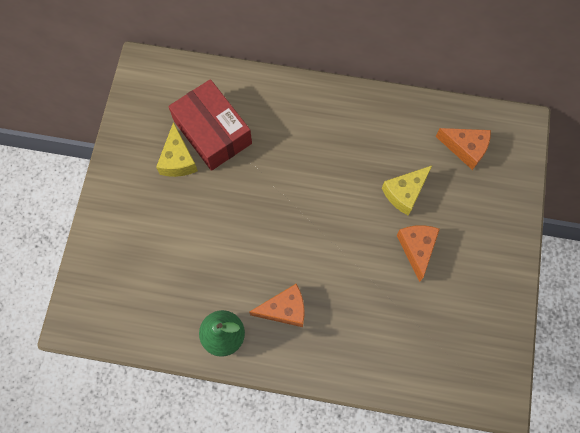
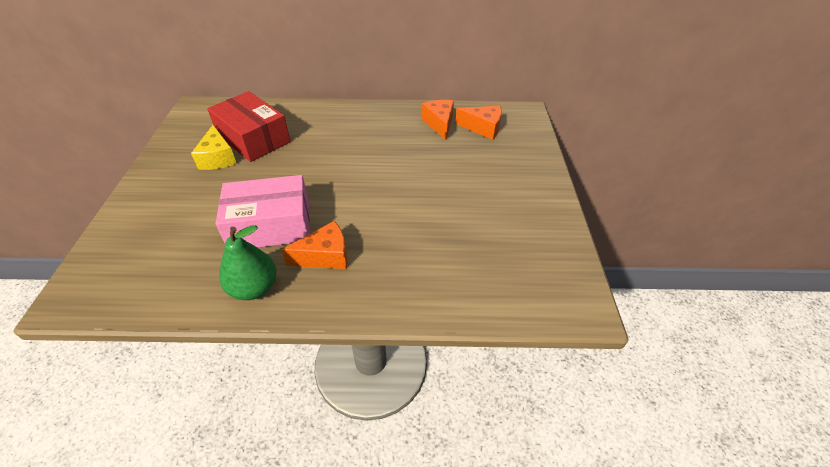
camera: 10 degrees left, 25 degrees down
(235, 264) = (270, 225): none -> pink box
(405, 193) = (436, 159): yellow cheese -> none
(416, 248) = (456, 194): orange cheese -> orange cheese (439, 124)

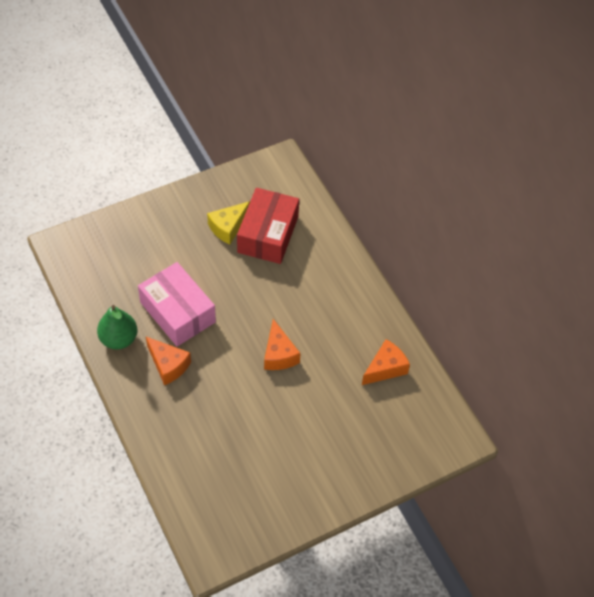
camera: 60 degrees right, 10 degrees up
(483, 128) = (403, 409): orange cheese -> orange cheese (279, 354)

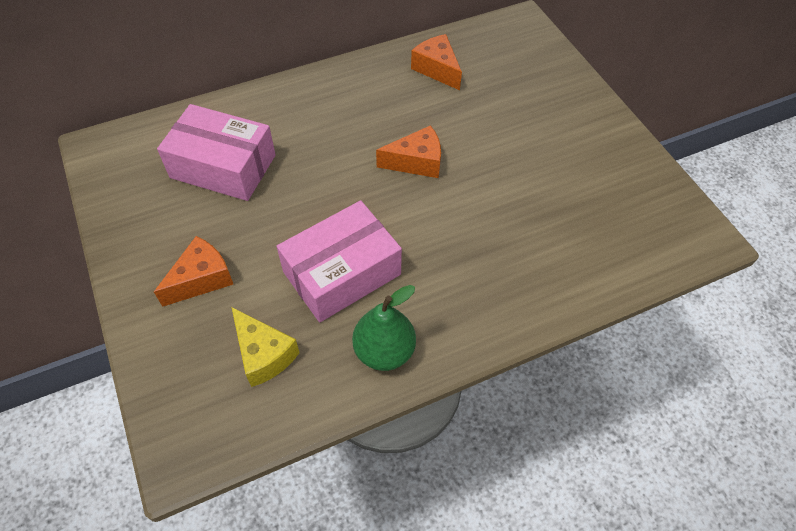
camera: 85 degrees left, 0 degrees up
(168, 365) = (431, 284): orange cheese -> orange cheese (201, 279)
(228, 227) = (200, 210): yellow cheese -> yellow cheese (264, 354)
(268, 234) = (223, 166): red box -> pink box

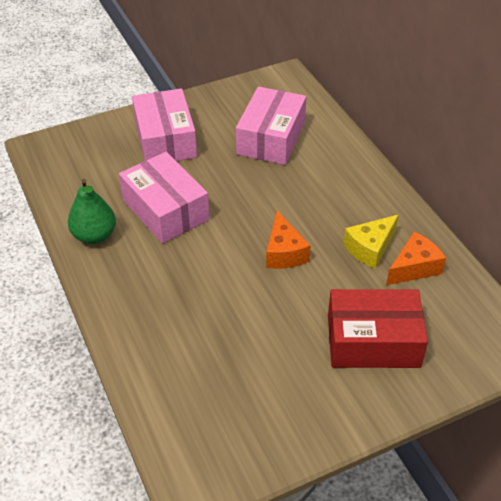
camera: 90 degrees right, 10 degrees down
(201, 279) = (165, 140): orange cheese -> pink box
(264, 354) = (101, 175): yellow cheese -> yellow cheese (370, 248)
(527, 105) = (373, 341): none -> red box

